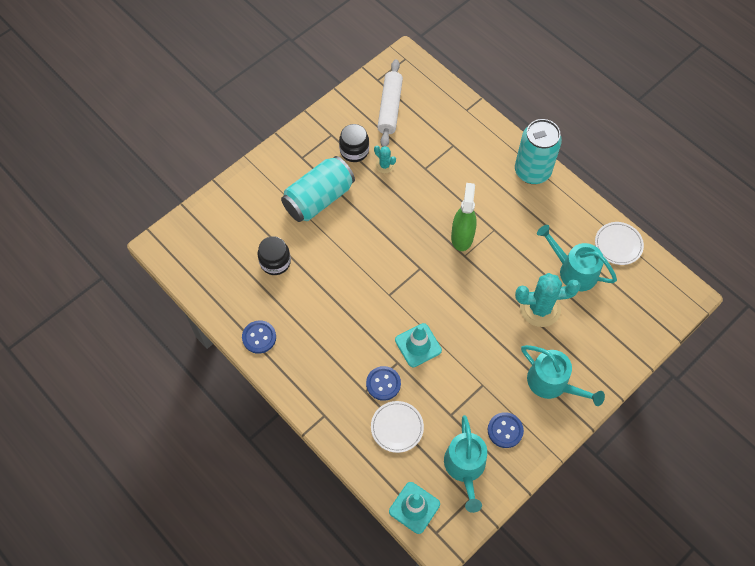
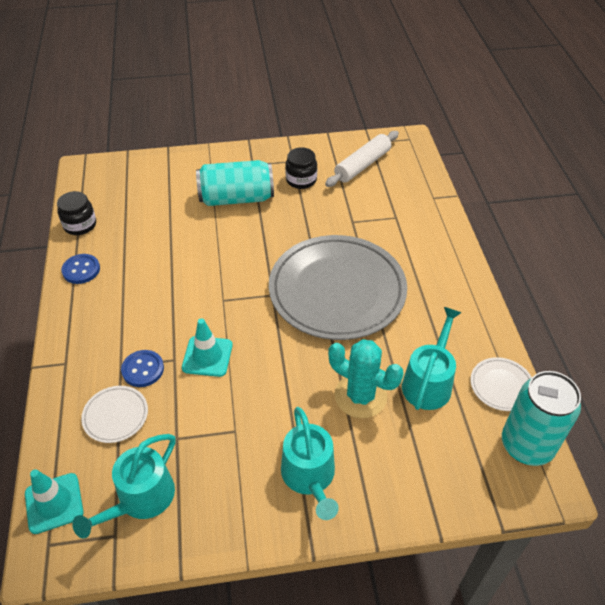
camera: 35 degrees right, 15 degrees down
(275, 262) = (153, 224): black jar -> black jar (80, 225)
(384, 165) = (317, 202): turquoise cactus -> none
(462, 237) = (337, 291): green spray bottle -> grey plate
(505, 430) = (216, 490): blue button -> none
(532, 171) = (458, 274): turquoise can -> turquoise can (526, 445)
(573, 271) = (428, 382): turquoise watering can -> turquoise watering can turned 45 degrees clockwise

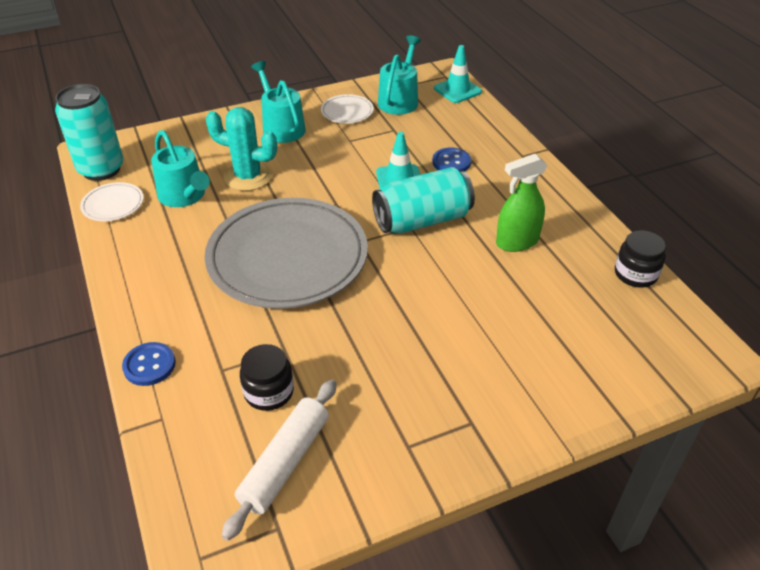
camera: 165 degrees right, 5 degrees down
(81, 270) = (583, 227): blue button -> blue button (149, 365)
(115, 416) = (451, 133): white plate -> white plate (347, 112)
(145, 267) = (517, 242): none -> green spray bottle
(236, 198) = (463, 353): turquoise can -> turquoise can (422, 220)
(301, 180) = (380, 407): black jar -> black jar (269, 392)
(428, 382) = (184, 196): turquoise watering can -> turquoise watering can turned 45 degrees counterclockwise

